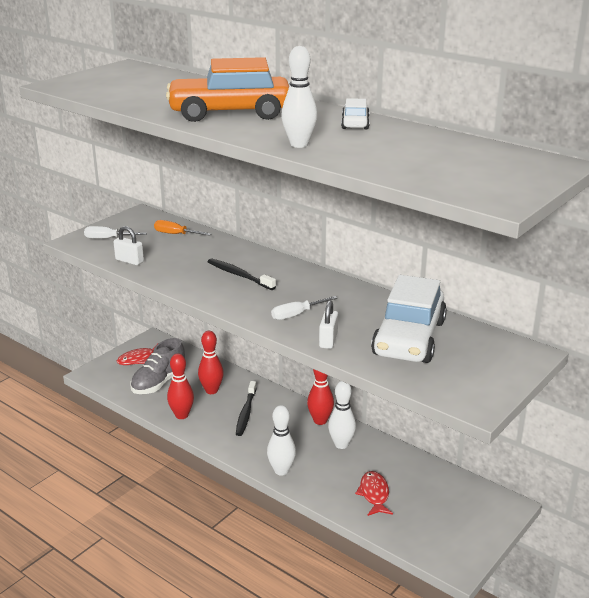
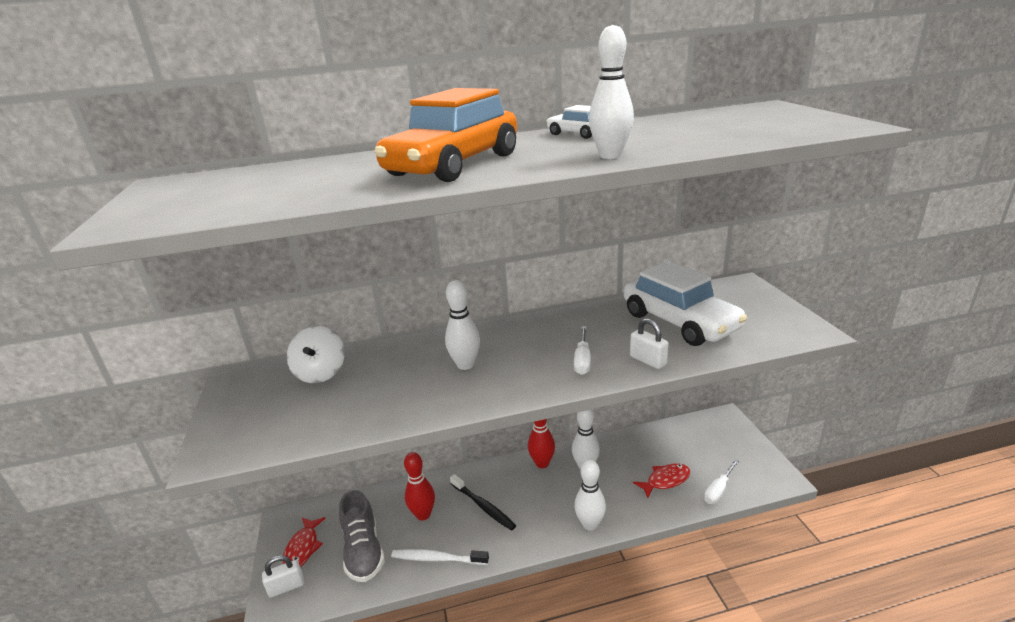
camera: 50 degrees left, 0 degrees up
(108, 239) = (250, 424): white screwdriver -> white screwdriver (718, 490)
(129, 261) = (329, 427): white padlock -> white padlock (286, 587)
(175, 234) = (320, 373): orange screwdriver -> white spinning top
(181, 415) = (437, 559): red bowling pin -> white toothbrush
(239, 275) = (465, 365): black toothbrush -> white bowling pin
(374, 494) = (665, 480): red fish -> red fish turned 120 degrees clockwise

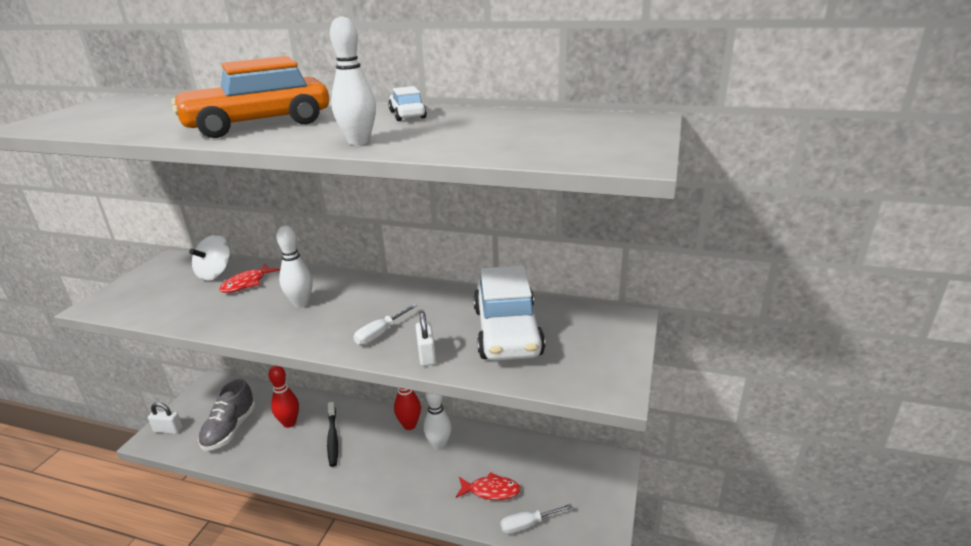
camera: 30 degrees right, 0 degrees up
(303, 548) = (201, 408): red fish -> red fish (247, 283)
(437, 559) = (265, 460): white toothbrush -> none
(590, 524) = (390, 493): white bowling pin -> none

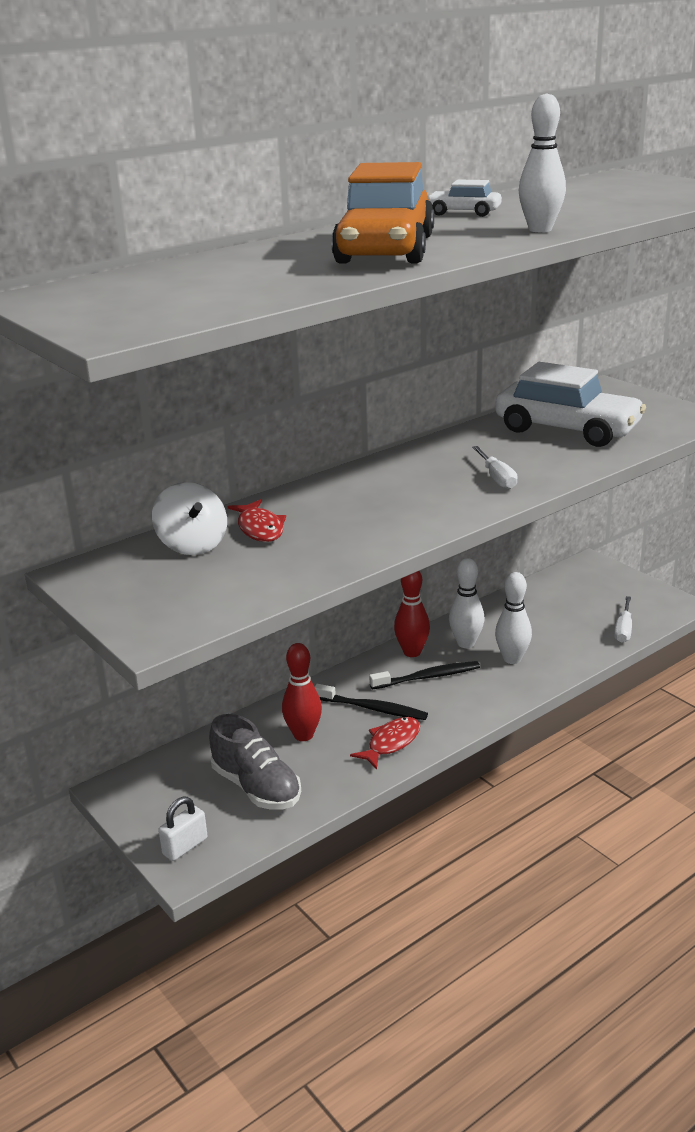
camera: 55 degrees left, 0 degrees up
(301, 303) = (368, 505): white bowling pin -> white bowling pin (512, 659)
(384, 445) = (427, 677): none -> black toothbrush
(426, 355) = (565, 466): white padlock -> none
(491, 491) = (563, 634): red fish -> red fish (391, 743)

